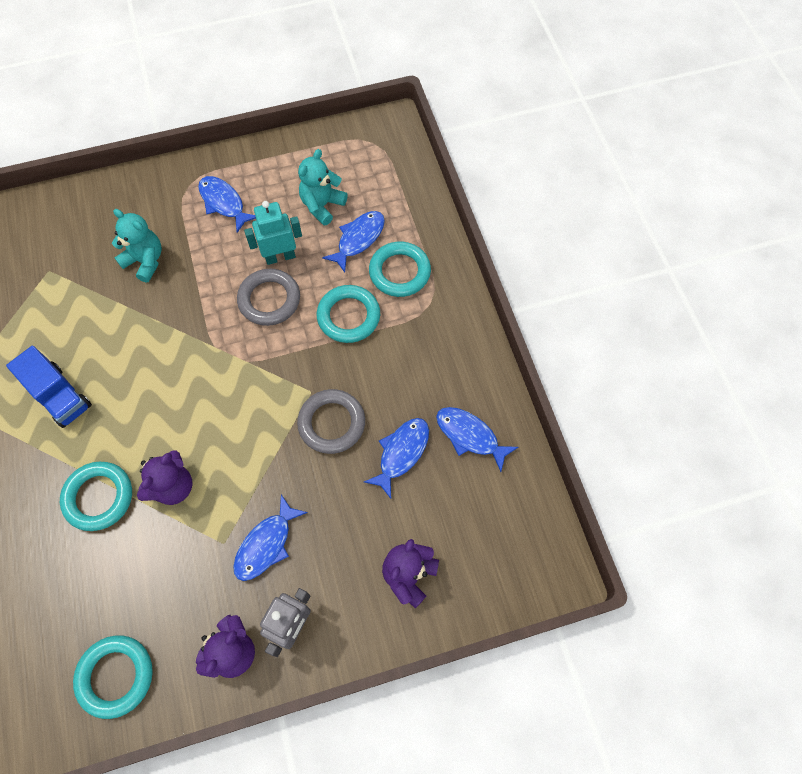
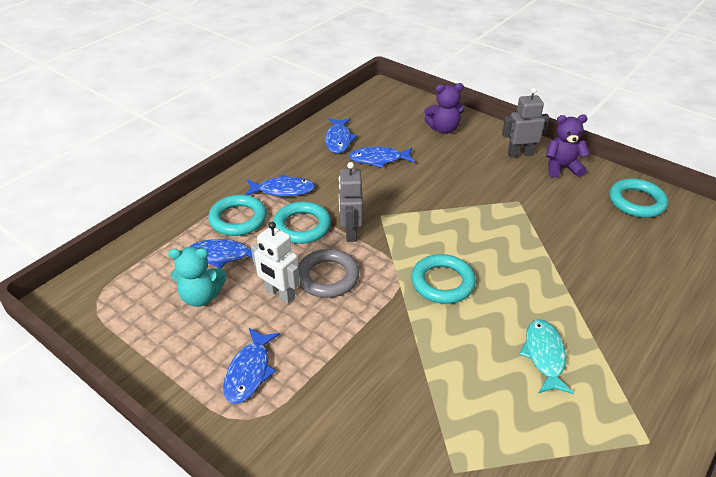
camera: 125 degrees left, 25 degrees down
(60, 396) = (544, 355): blue truck -> turquoise fish
(99, 497) = (573, 275): turquoise ring -> turquoise ring (442, 282)
(145, 261) = (367, 390): turquoise teddy bear -> none
(173, 486) = (519, 243): purple teddy bear -> none
(266, 544) = (496, 184): blue fish -> blue fish (283, 190)
(280, 256) = (279, 294): turquoise robot -> white robot
(308, 350) = (350, 232): none -> grey robot
(331, 423) = (392, 195): grey ring -> none

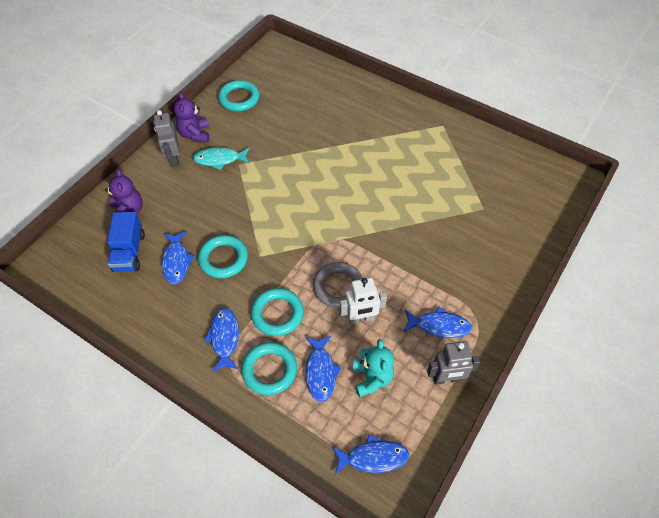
camera: 95 degrees left, 15 degrees up
(279, 294) = (361, 318): white robot -> white robot turned 45 degrees clockwise
(338, 140) = (139, 299): blue fish -> blue fish (373, 457)
(350, 232) = (283, 276): grey robot -> grey robot (446, 379)
(393, 132) = (129, 252): none -> blue truck
(442, 282) = (335, 213): turquoise ring -> turquoise ring (223, 259)
(544, 355) = (393, 162): turquoise fish -> turquoise fish (220, 159)

